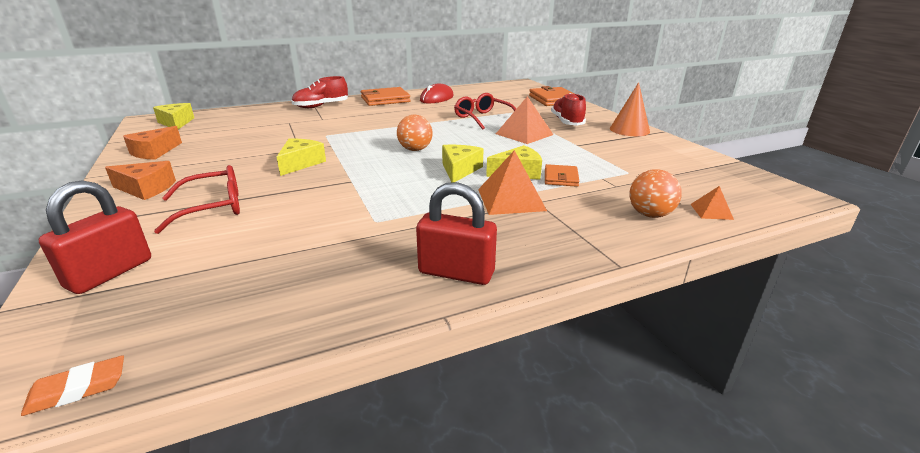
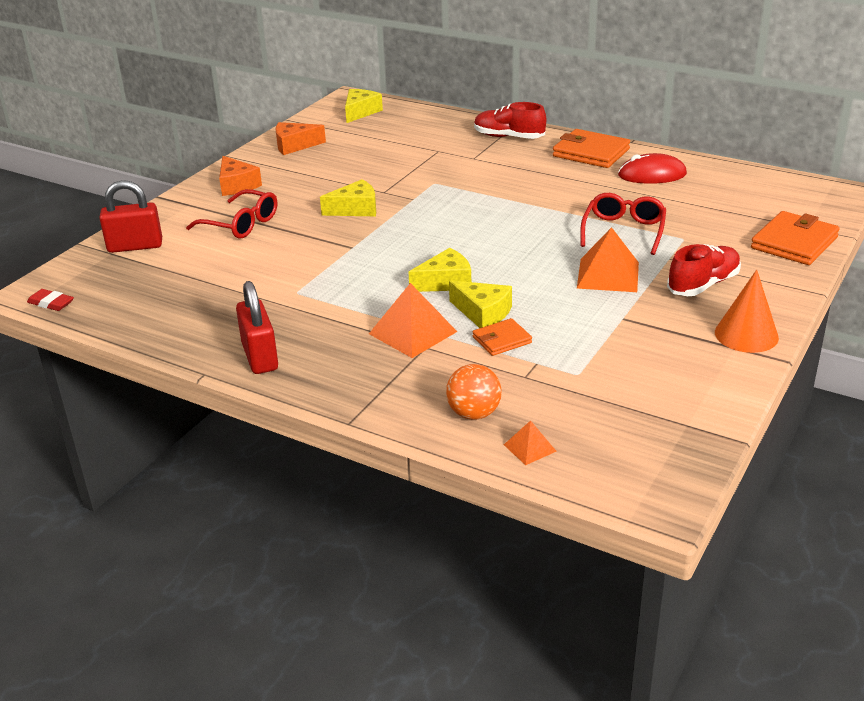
camera: 55 degrees right, 5 degrees up
(78, 389) = (51, 303): orange eraser -> red eraser
(415, 149) = (464, 240): orange ball -> none

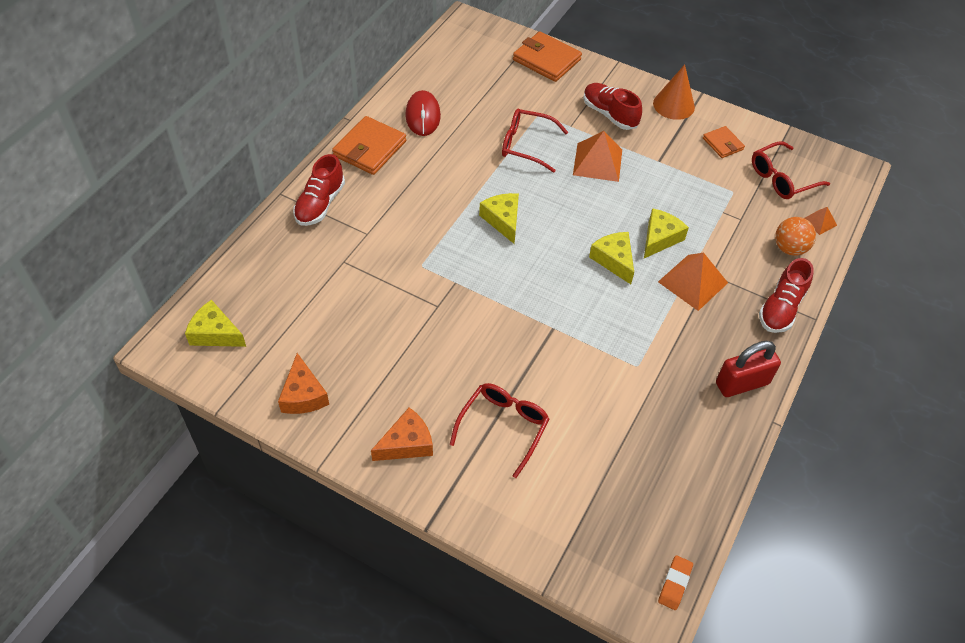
camera: 95 degrees left, 20 degrees up
(51, 303) = (675, 584): red eraser -> orange eraser
(135, 246) = (551, 525): red padlock -> none
(355, 209) = (475, 328): yellow cheese -> yellow cheese (503, 220)
(368, 396) = (781, 308): none -> red shoe
(501, 340) = (696, 229): orange wallet -> orange wallet (722, 144)
(616, 420) = (781, 178): none -> red glasses

